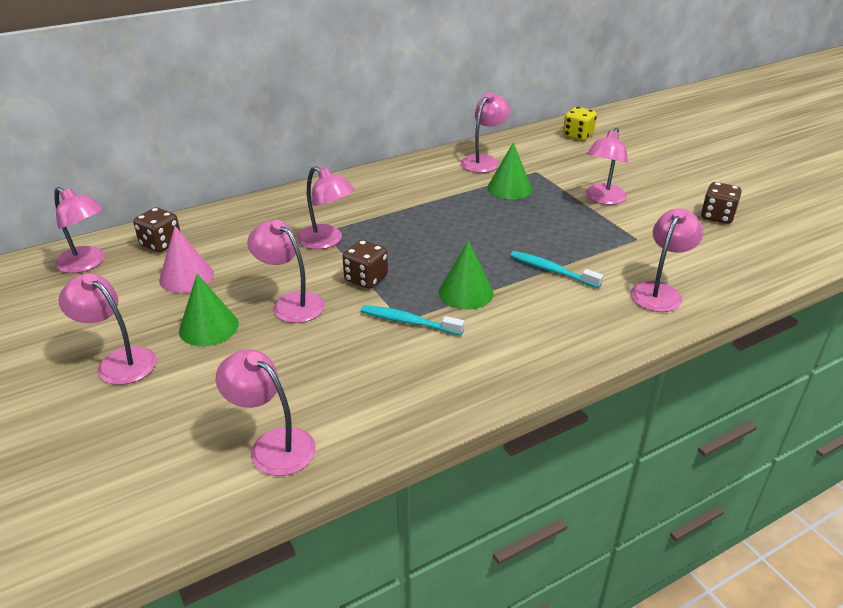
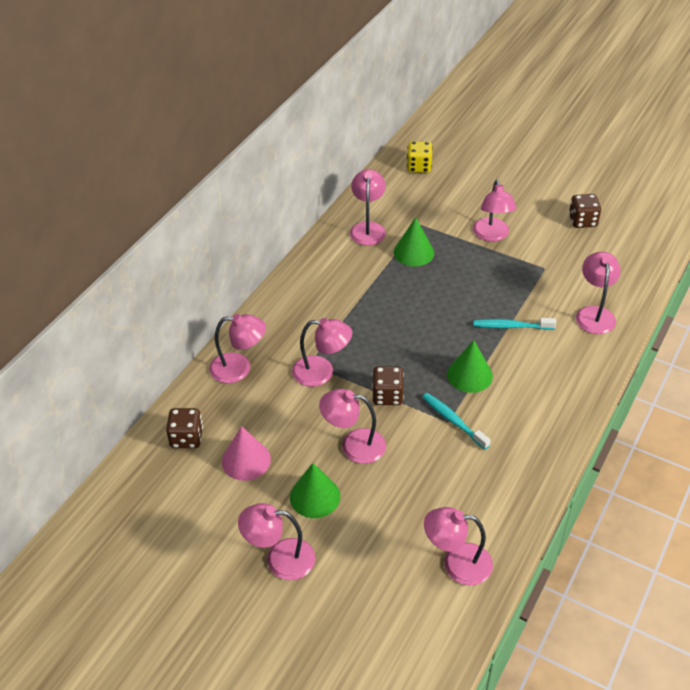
camera: 30 degrees left, 10 degrees up
(87, 264) = (145, 487): pink lamp -> pink lamp (239, 368)
(408, 322) = (453, 420): turquoise toothbrush -> turquoise toothbrush turned 60 degrees clockwise

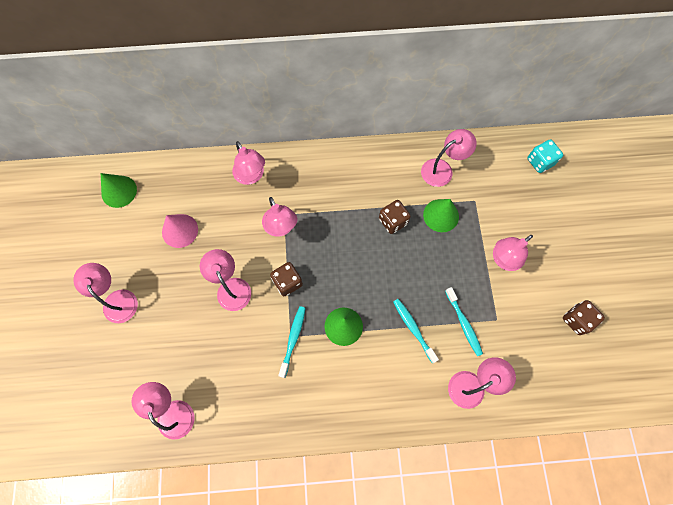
camera: 55 degrees right, 25 degrees up
(186, 438) = (176, 185): brown dice -> brown dice (393, 221)
(315, 496) = (175, 289): green cone -> green cone (119, 191)
(419, 167) = (540, 162): yellow dice -> turquoise dice
(533, 290) = (464, 324): none -> turquoise toothbrush

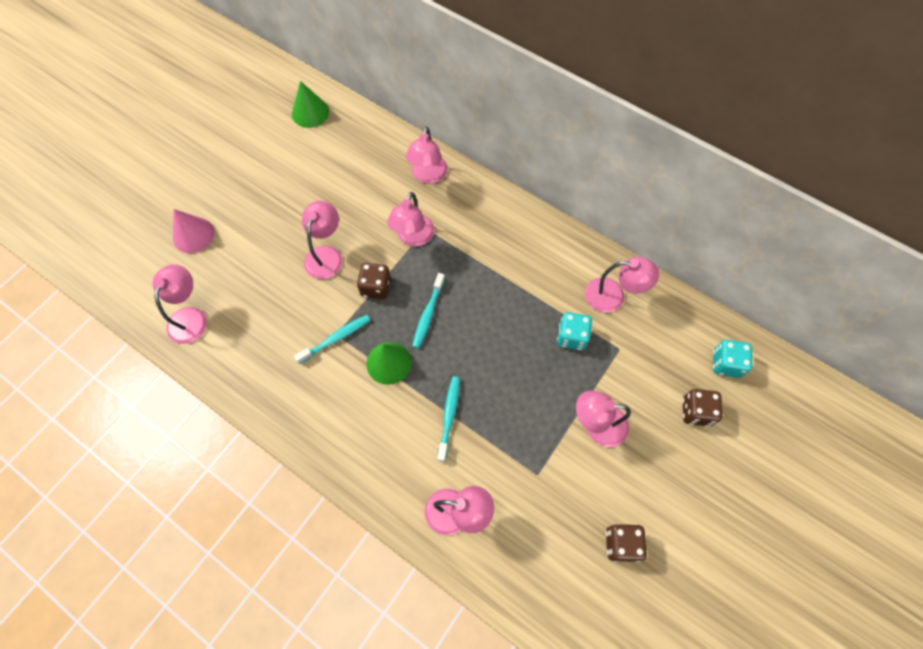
camera: 40 degrees right, 5 degrees down
(117, 299) = (231, 196): pink lamp -> none
(180, 230) = (328, 178): pink cone -> pink cone (193, 235)
(393, 221) = (519, 307): brown dice -> brown dice (696, 412)
(441, 215) = (571, 337): green cone -> turquoise dice
(464, 324) = (501, 452): turquoise toothbrush -> turquoise toothbrush (428, 314)

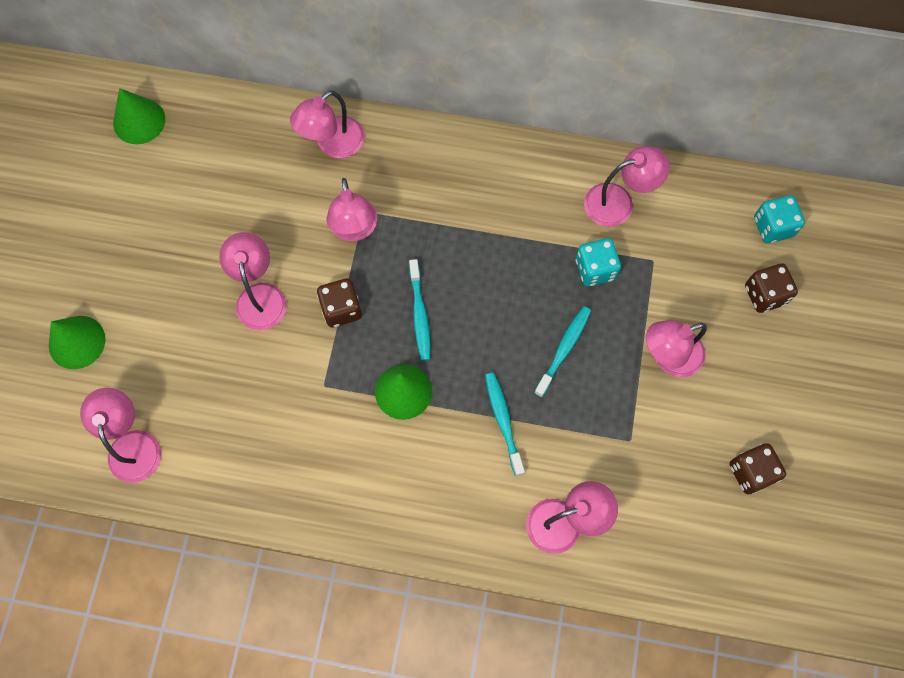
camera: 25 degrees left, 5 degrees up
(193, 235) = (77, 342): pink cone -> green cone
(336, 338) = (326, 391): turquoise toothbrush -> turquoise toothbrush (564, 349)
(428, 176) = (333, 144): pink lamp -> pink lamp turned 60 degrees clockwise

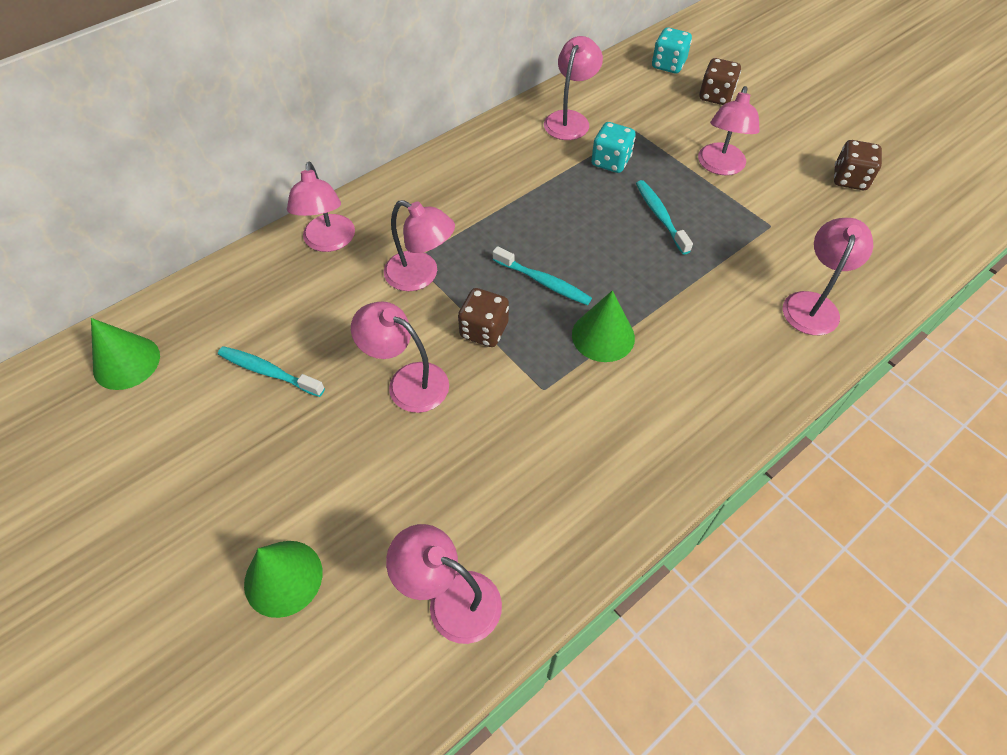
camera: 50 degrees left, 15 degrees down
(503, 421) = (689, 288): turquoise toothbrush -> turquoise toothbrush (268, 371)

